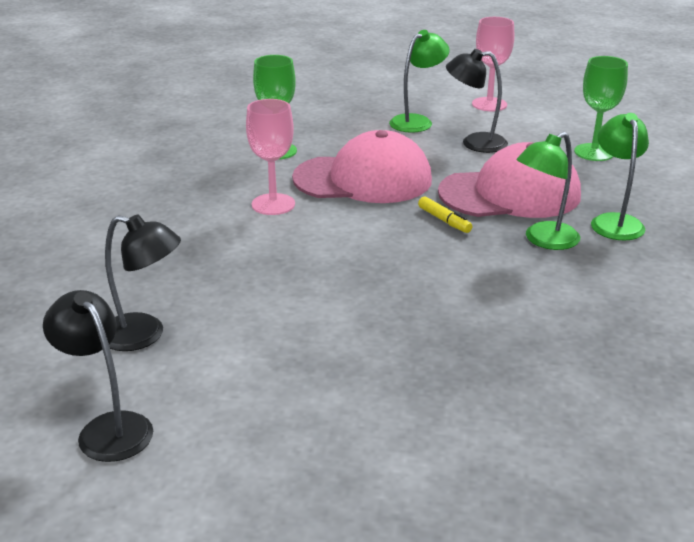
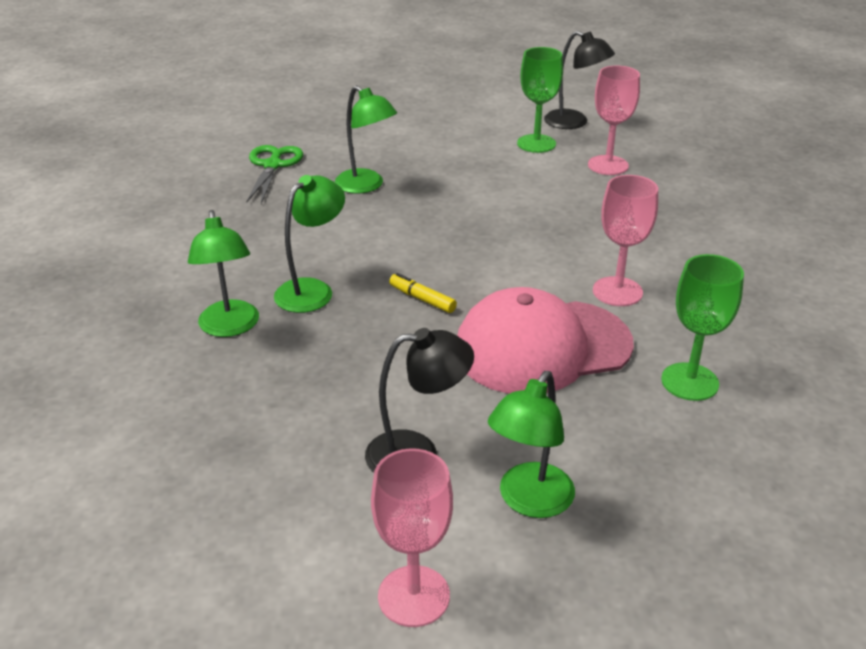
camera: 165 degrees right, 5 degrees up
(144, 335) = (608, 165): black lamp -> pink goblet
(475, 352) = (366, 186): none -> green lamp
(510, 194) = (353, 352): pink cap -> none
(594, 152) = (228, 463): green goblet -> green goblet (536, 143)
(610, 412) = (273, 165): none -> green scissors

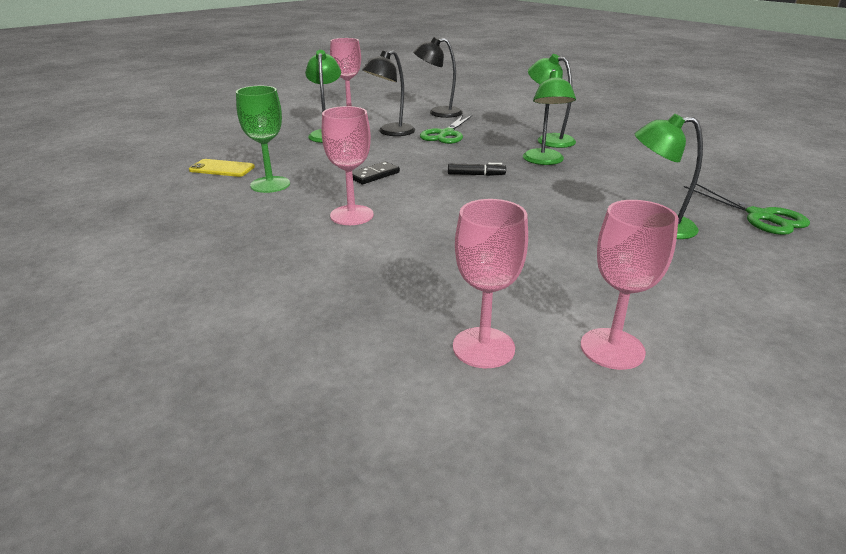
camera: 145 degrees right, 5 degrees down
(340, 406) = (446, 134): none -> green scissors
(422, 299) = (476, 175): yellow marker -> black marker
(536, 143) = (612, 348): green goblet -> pink goblet
(542, 347) = (374, 175): pink cap -> black domino
(574, 122) = (632, 428): black lamp -> black lamp (438, 113)
(754, 454) = (222, 169): none -> yellow phone

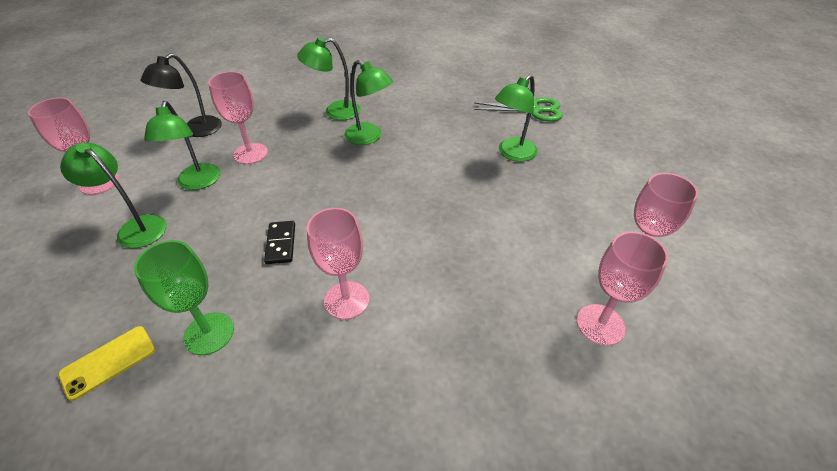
camera: 55 degrees left, 15 degrees up
(390, 132) = (197, 183): black lamp -> green lamp
(446, 134) = (250, 154): green scissors -> pink goblet
(476, 175) = (352, 184): black marker -> none

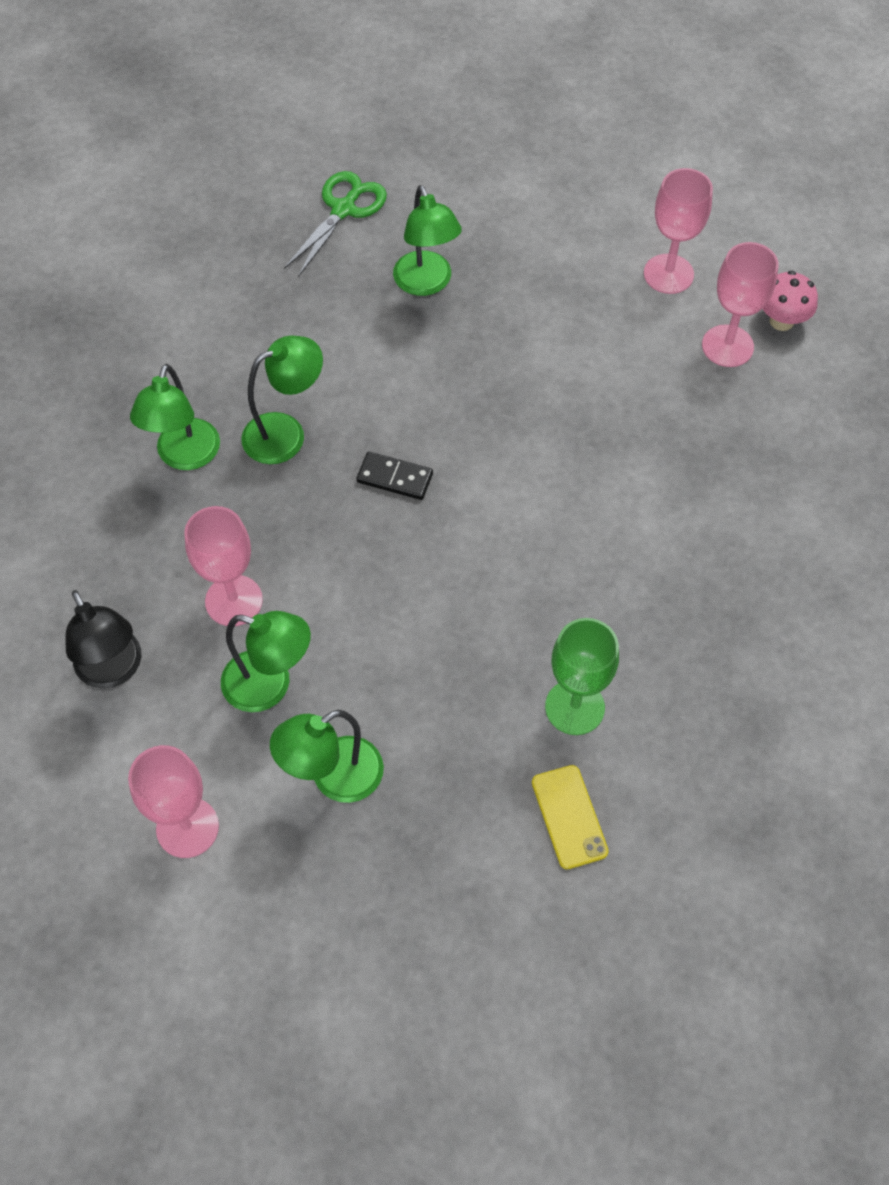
camera: 65 degrees left, 15 degrees up
(281, 244) = (462, 603): black domino -> black domino (395, 478)
(346, 300) = (591, 557): pink goblet -> none
(661, 356) = (781, 321): none -> pink mushroom

